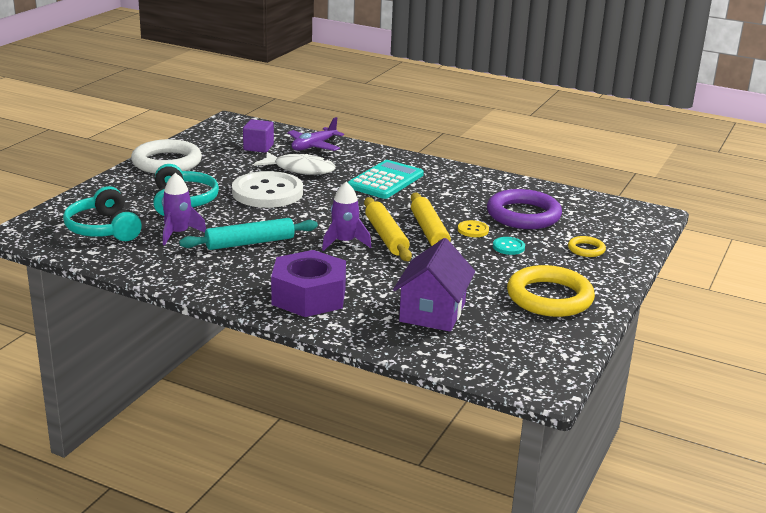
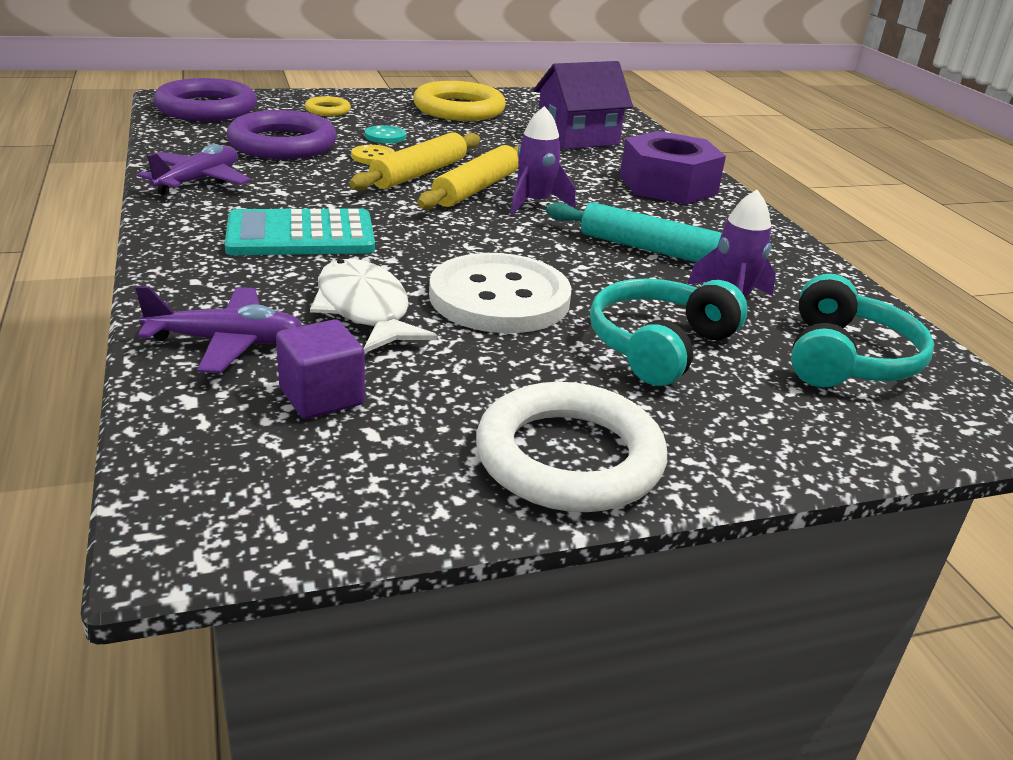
camera: 135 degrees left, 5 degrees up
(482, 181) = (198, 181): none -> purple plane
(620, 216) = (206, 108): none -> purple ring

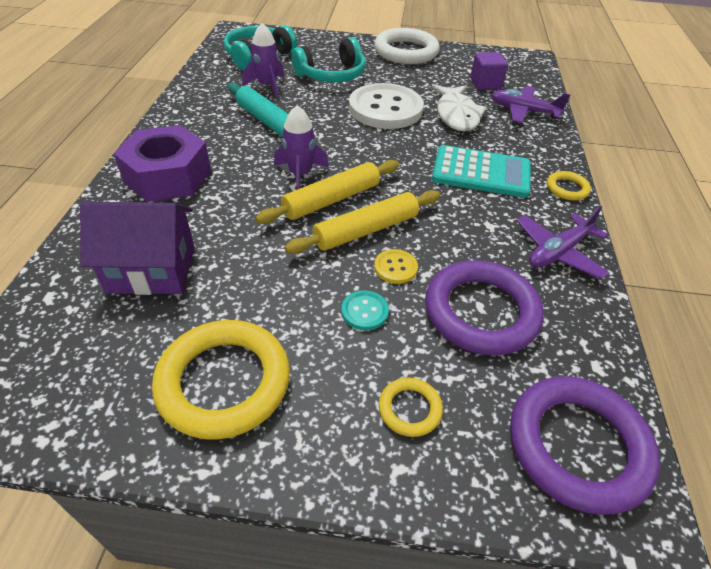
camera: 155 degrees left, 15 degrees up
(168, 234) = (567, 188): none -> yellow ring

